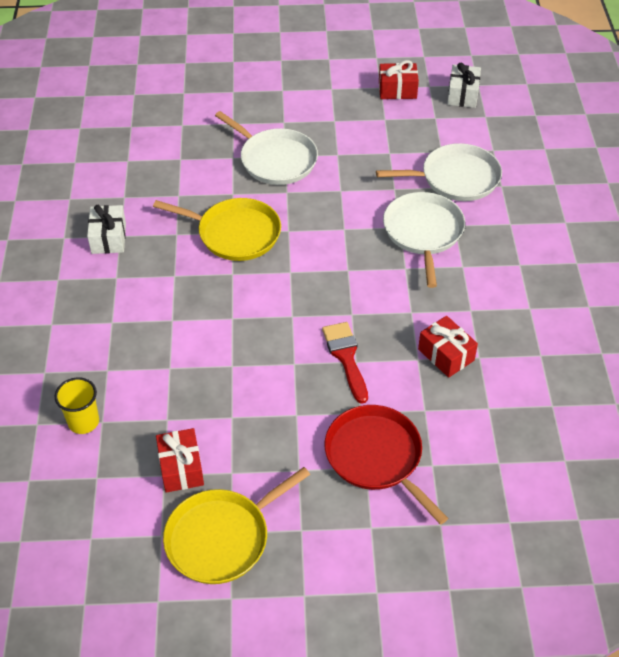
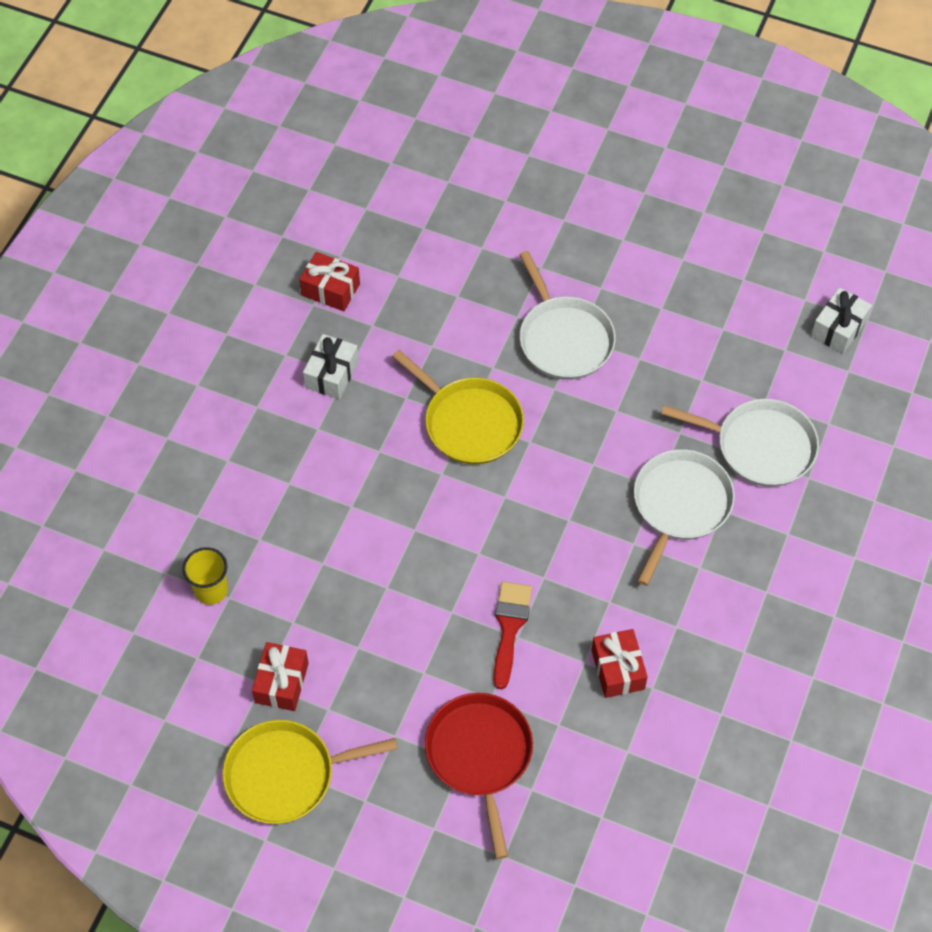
camera: 25 degrees right, 10 degrees up
(397, 90) = (762, 291): red gift -> red gift (330, 290)

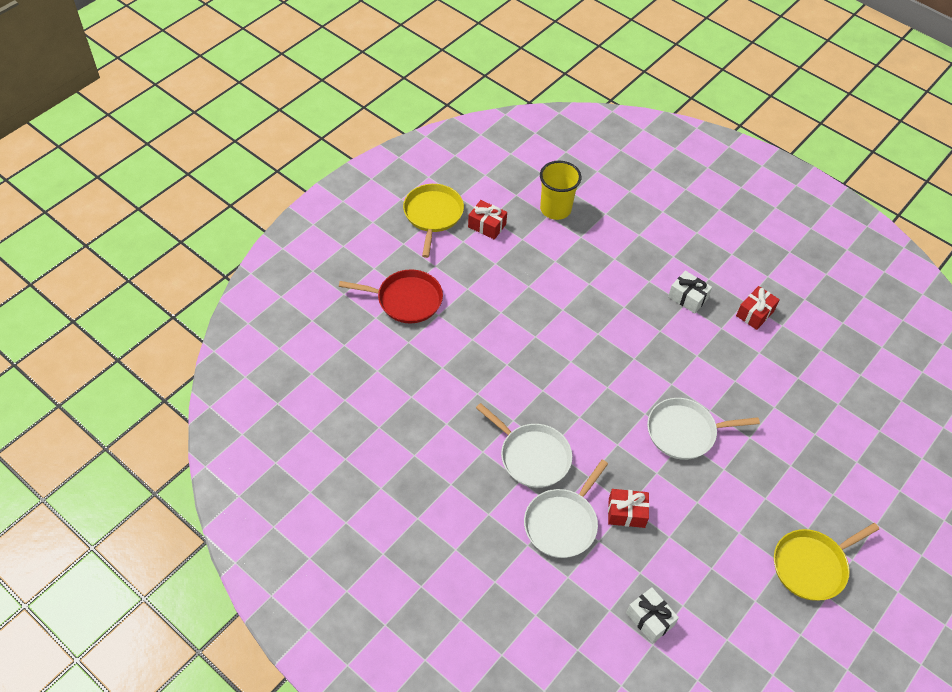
camera: 105 degrees right, 5 degrees down
(211, 590) = (555, 209): yellow cup -> yellow cup, size x1.58
(469, 422) = (631, 358): yellow pan -> yellow pan (812, 566)
(509, 627) = (480, 337): red brush -> none
(618, 669) = (430, 382): red gift -> red gift (626, 513)

